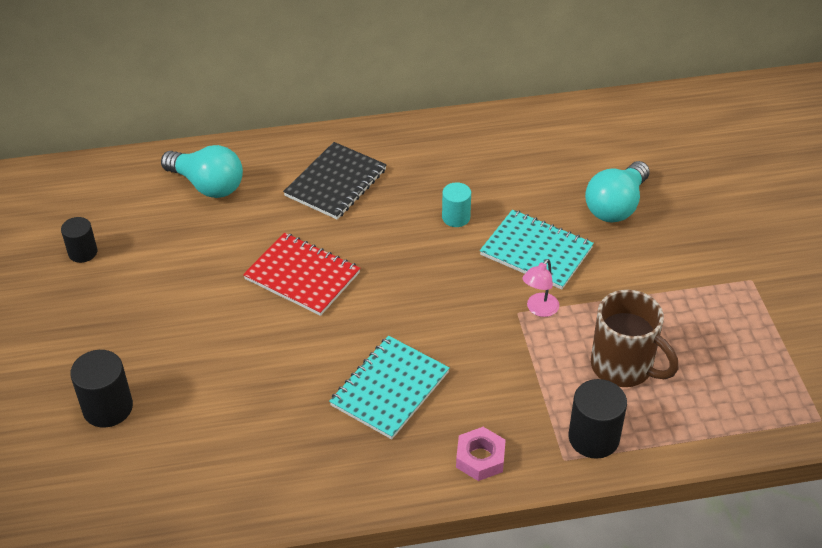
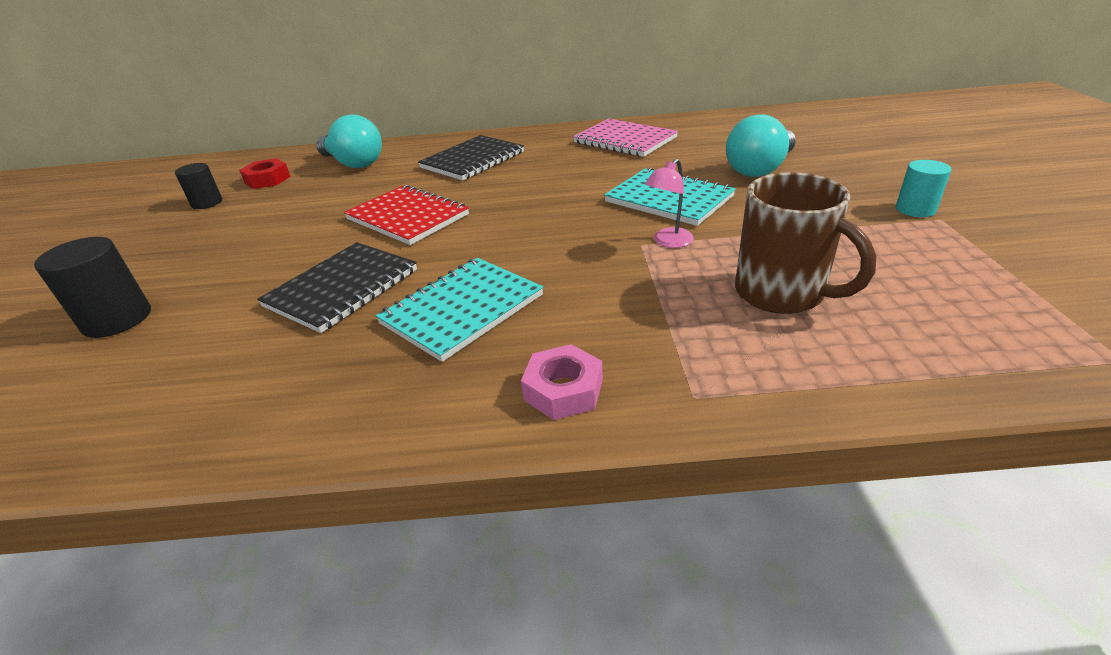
camera: 10 degrees right, 10 degrees down
(125, 213) = (267, 180): none -> red nut
(283, 368) = (342, 288): none -> black notebook
(456, 217) = (585, 178): turquoise cylinder -> turquoise cylinder (915, 209)
(486, 151) = (625, 140): none -> pink notebook
(593, 438) = (742, 371): black cylinder -> none

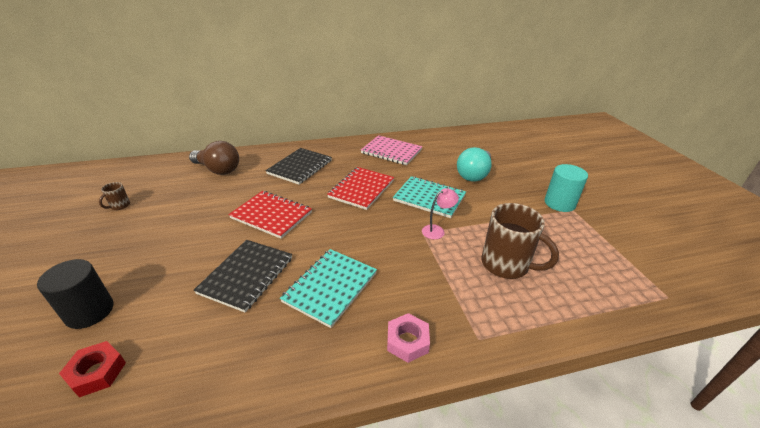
camera: 15 degrees left, 0 degrees up
(207, 203) = (119, 206): black cylinder -> brown mug
(267, 180) = (159, 184): red nut -> red nut (97, 372)
(353, 163) = (218, 170): turquoise light bulb -> brown light bulb
(558, 187) = (361, 189): none -> red notebook
(668, 242) = (437, 230): pink lamp -> pink lamp turned 150 degrees counterclockwise
(915, 209) = (559, 203): turquoise cylinder -> turquoise cylinder, size x1.54

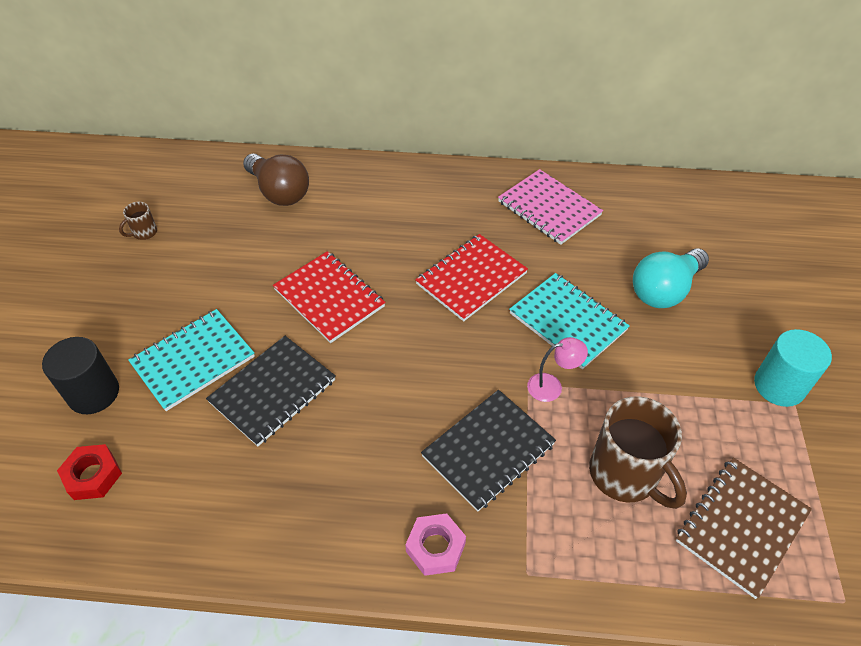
camera: 20 degrees right, 15 degrees up
(300, 167) = (395, 212): black notebook -> black notebook (488, 450)
(330, 287) = (369, 440): turquoise notebook -> turquoise notebook (193, 360)
(587, 274) = (741, 526): none -> brown notebook

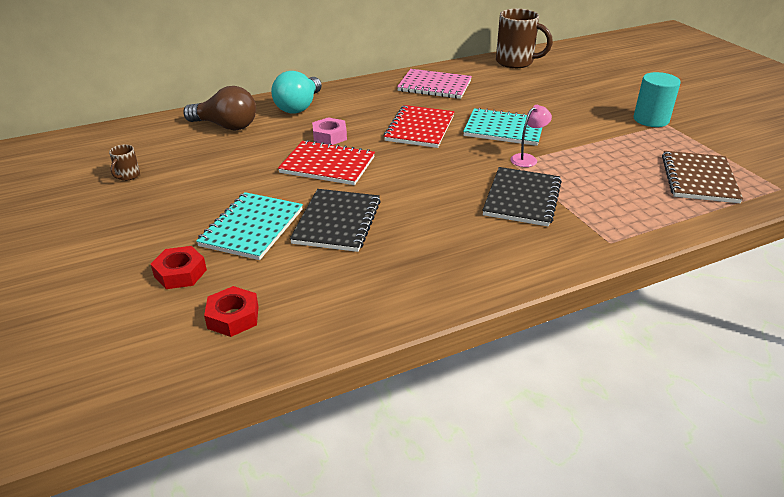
camera: 30 degrees left, 15 degrees down
(93, 393) = (180, 273): black cylinder -> red nut
(435, 547) = (541, 253): pink nut -> pink nut (329, 136)
(625, 475) = (614, 181): brown mug -> brown mug (516, 62)
(664, 290) = (545, 101): turquoise light bulb -> turquoise light bulb (299, 106)

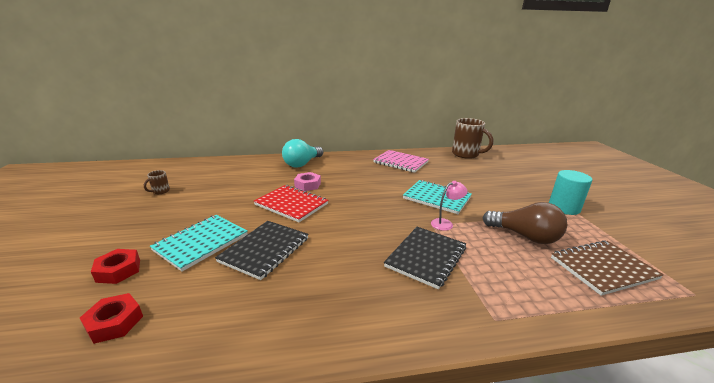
camera: 15 degrees right, 10 degrees down
(226, 126) = (248, 169): brown light bulb -> brown light bulb (525, 236)
(420, 128) = (373, 188): red notebook -> none
(699, 179) = (603, 268): brown notebook -> brown notebook turned 45 degrees clockwise

